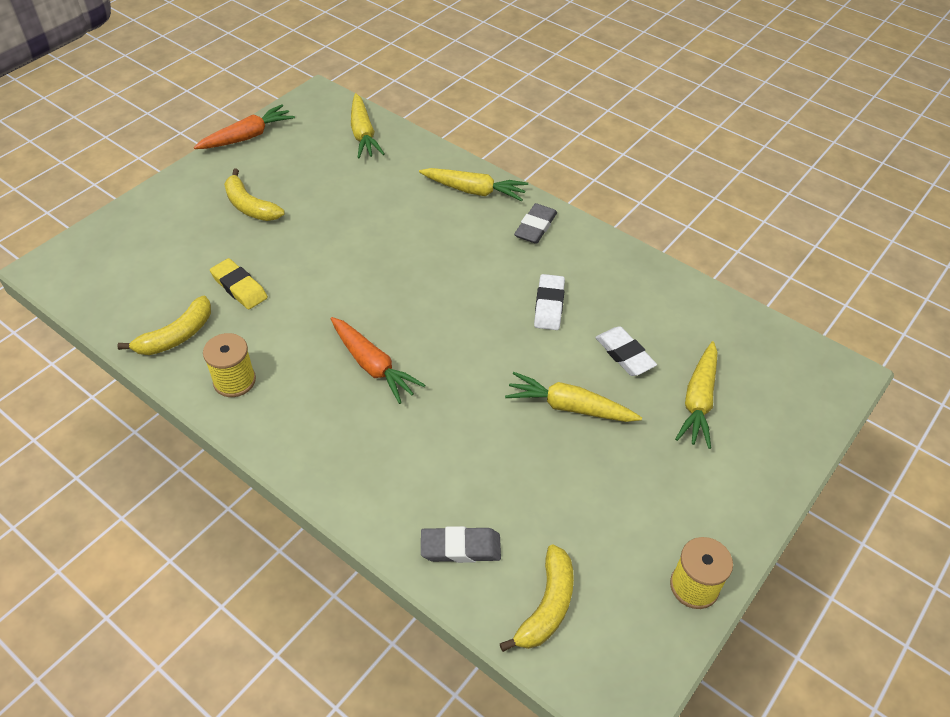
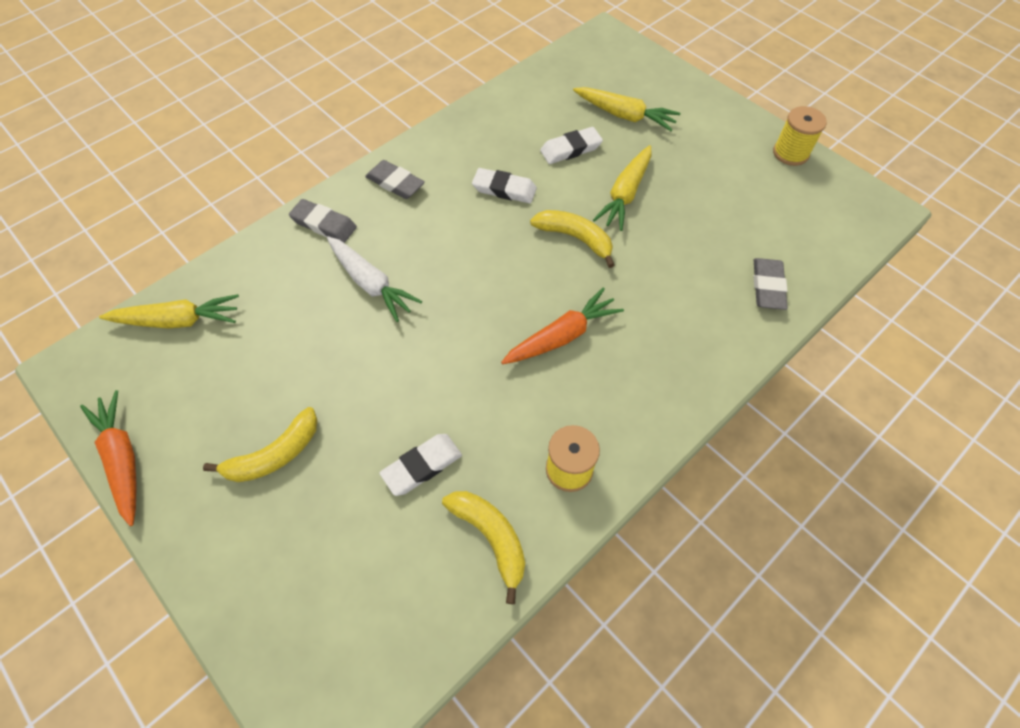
camera: 80 degrees left, 10 degrees up
(239, 287) = (422, 466): yellow eraser -> white eraser
(414, 230) = (371, 284): none -> white carrot
(474, 191) = (324, 224): yellow carrot -> grey eraser
(546, 606) = (815, 238): yellow banana -> yellow banana (575, 238)

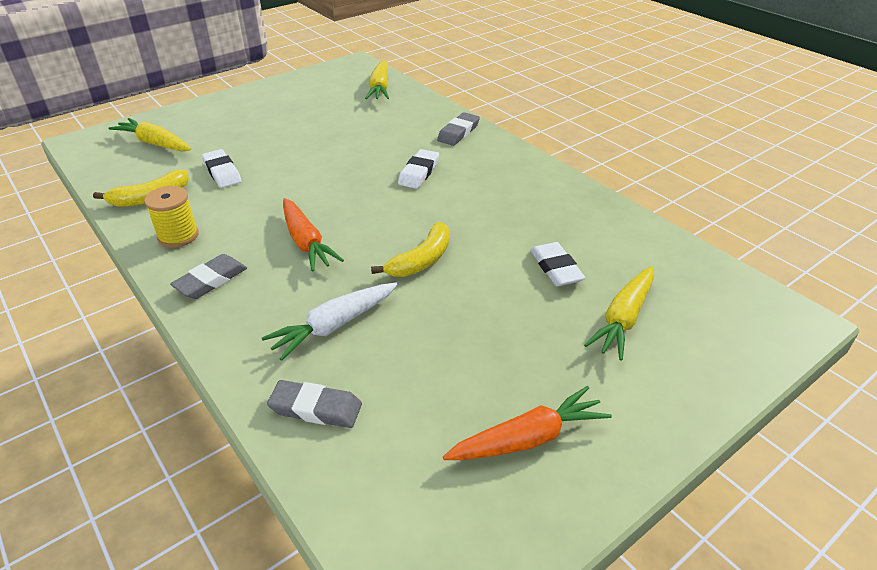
camera: 95 degrees right, 20 degrees down
(122, 459) = (285, 81): orange carrot -> orange carrot (528, 438)
(274, 455) = (262, 122): yellow banana -> none
(371, 284) = (392, 152): white carrot -> white carrot (334, 326)
(395, 183) = (504, 162): grey eraser -> grey eraser (211, 280)
(504, 189) = (494, 220): white eraser -> white eraser (419, 172)
(625, 194) = (482, 303): yellow carrot -> yellow carrot (154, 143)
(790, 153) = (564, 499): yellow spool -> none

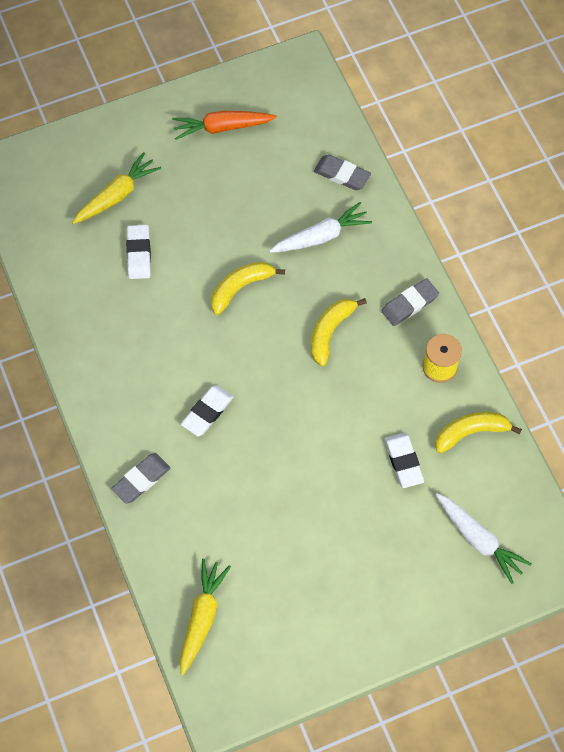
camera: 165 degrees left, 25 degrees up
(154, 143) = (479, 540): yellow carrot -> white carrot
(306, 242) = (330, 332): orange carrot -> yellow banana

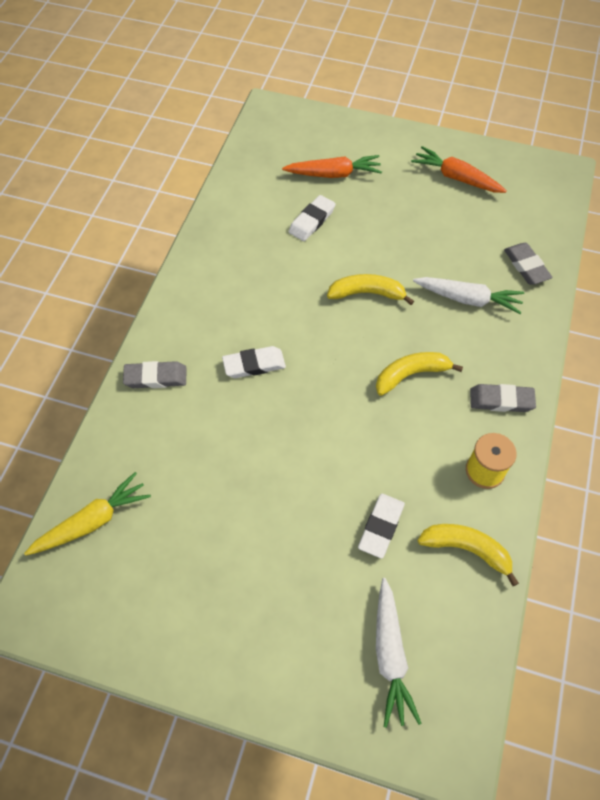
camera: 40 degrees right, 5 degrees down
(117, 195) = (334, 174): yellow carrot -> orange carrot

